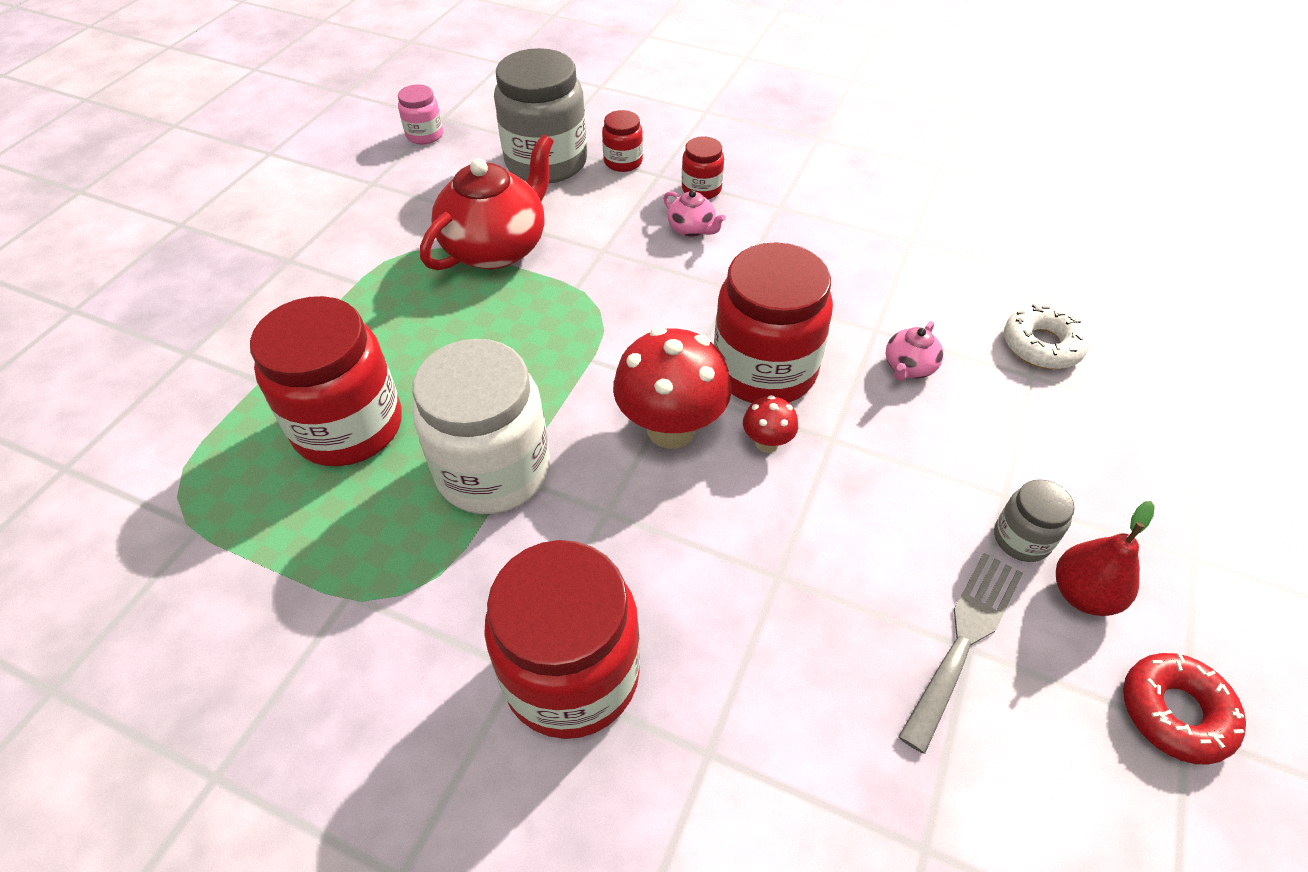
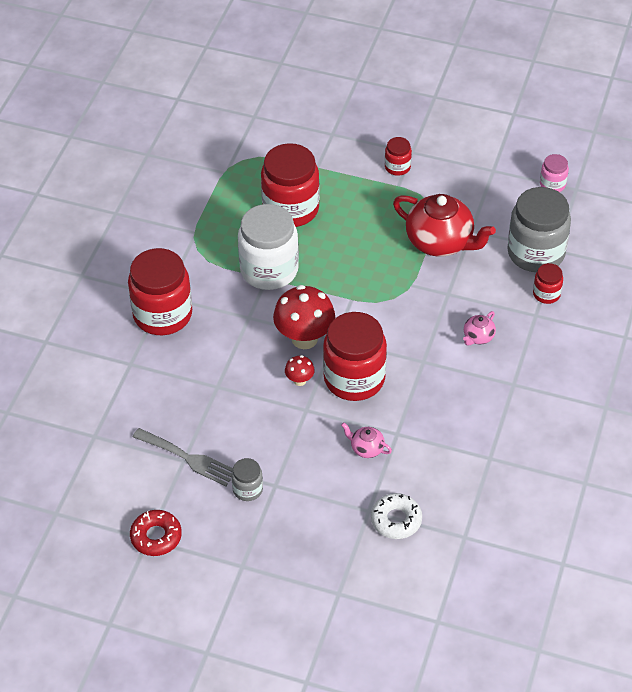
camera: 85 degrees right, 0 degrees up
(701, 189) = (524, 339): red jar -> red jar (397, 167)
(1083, 594) = (216, 511): red pear -> none

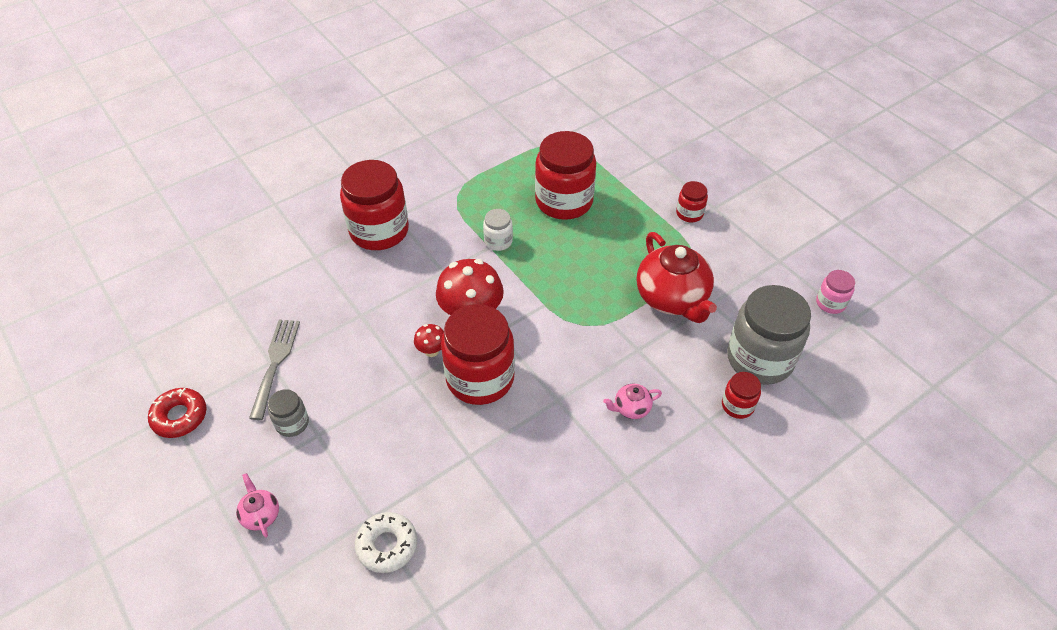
camera: 35 degrees right, 0 degrees up
(188, 458) = (275, 363): grey fork -> grey fork turned 150 degrees counterclockwise
(269, 270) = (498, 241): white jar -> white jar, size x0.47
(366, 448) = (428, 452): pink teapot -> pink teapot (261, 515)

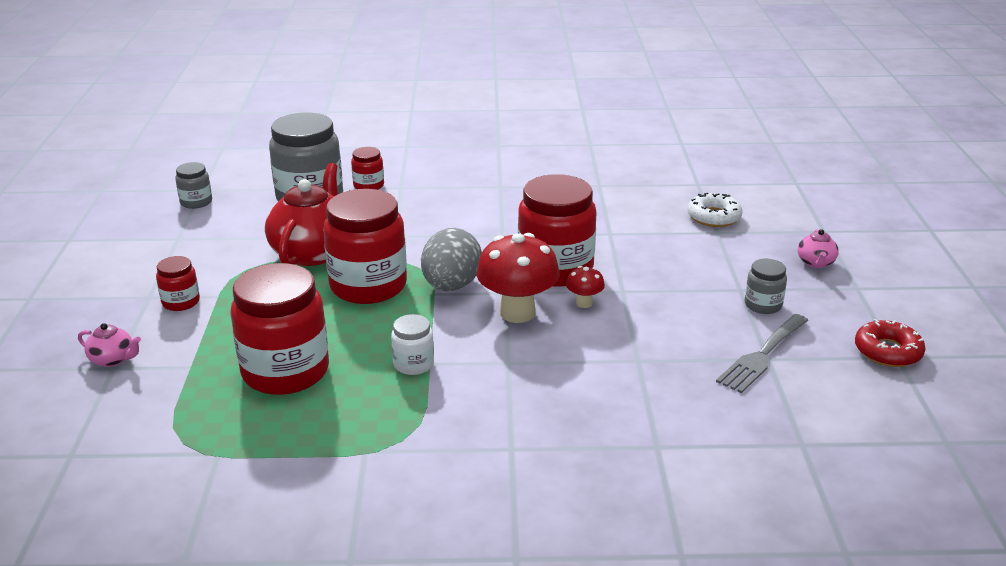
camera: 145 degrees left, 20 degrees down
(379, 231) = (548, 440): red jar -> red jar (368, 286)
(540, 318) = (451, 286): none -> grey egg
(631, 408) = (449, 211): pink teapot -> pink teapot (113, 360)
(830, 303) = (196, 202): pink jar -> grey jar

